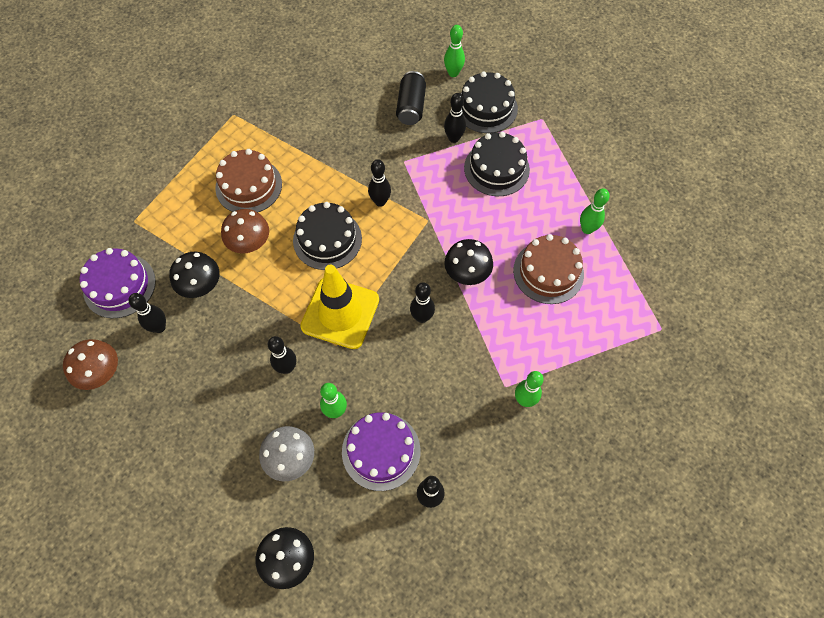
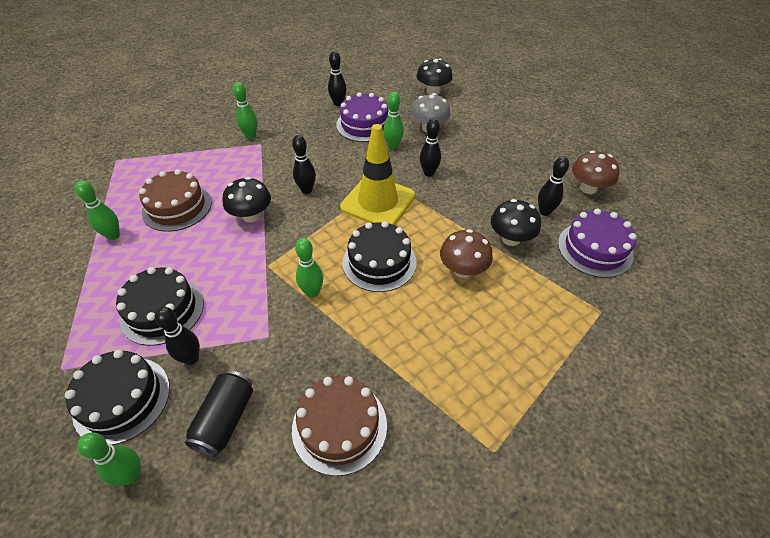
camera: 170 degrees left, 15 degrees down
(249, 186) = (466, 334): brown cake -> brown cake (339, 426)
(380, 201) = (312, 292): black bowling pin -> green bowling pin

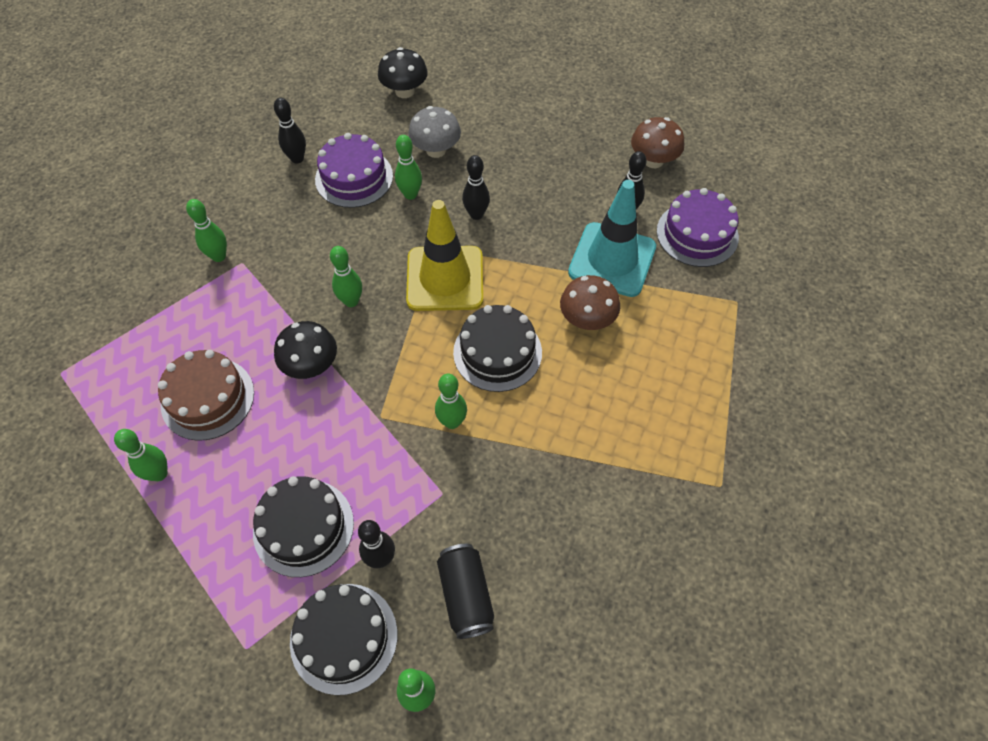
camera: 30 degrees left, 10 degrees up
(306, 190) = (351, 301): black bowling pin -> green bowling pin
(339, 426) = (577, 540): brown cake -> none
(511, 238) = (612, 260): black mushroom -> turquoise traffic cone

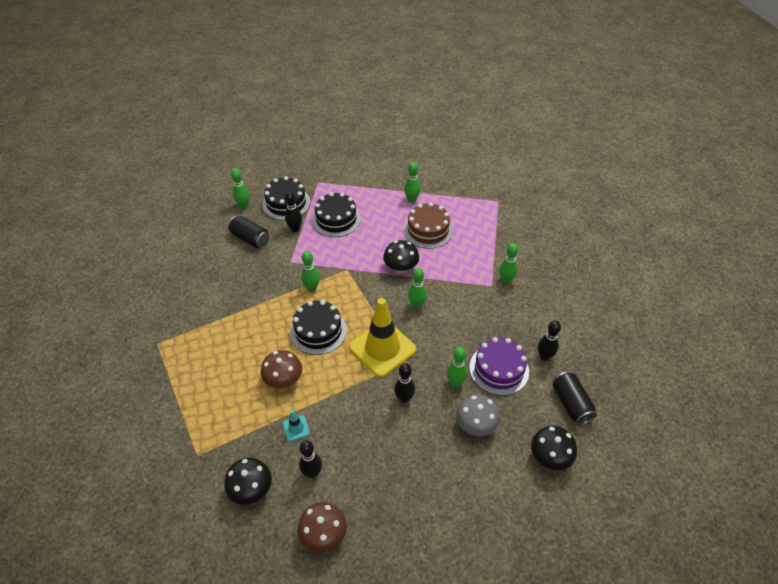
camera: 140 degrees right, 10 degrees down
(331, 111) = (571, 403): none -> black can
(612, 260) = (296, 428): turquoise traffic cone -> turquoise traffic cone, size x0.41
(697, 234) = (251, 489): purple cake -> black mushroom

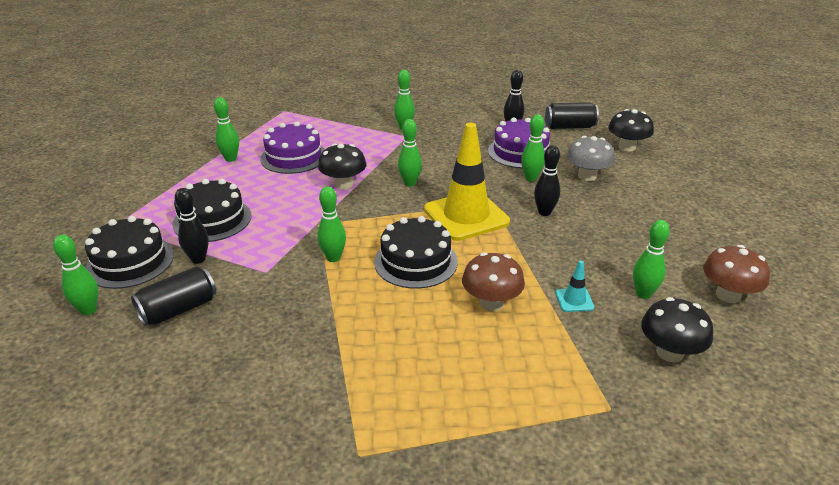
camera: 75 degrees left, 15 degrees down
(312, 473) = (643, 294): black bowling pin -> green bowling pin
(428, 230) = (293, 157): brown cake -> purple cake

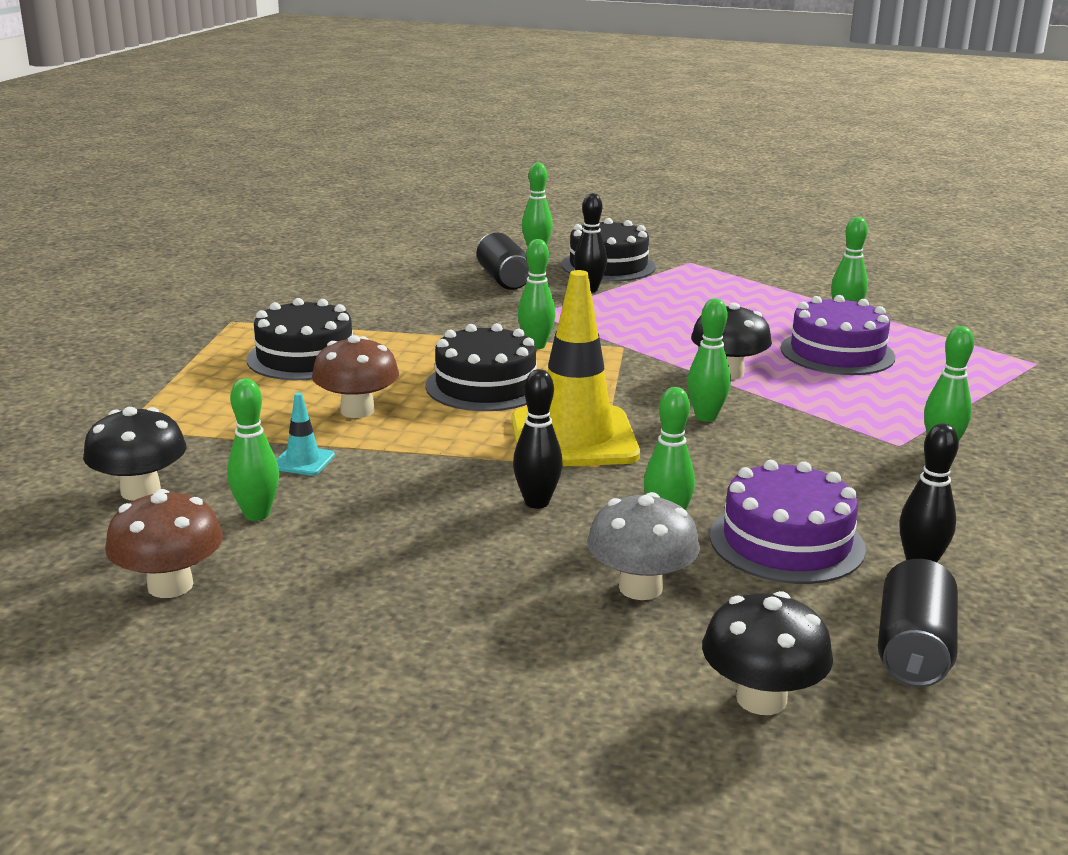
camera: 110 degrees right, 10 degrees down
(212, 220) = (673, 299): black cake -> black cake (305, 357)

